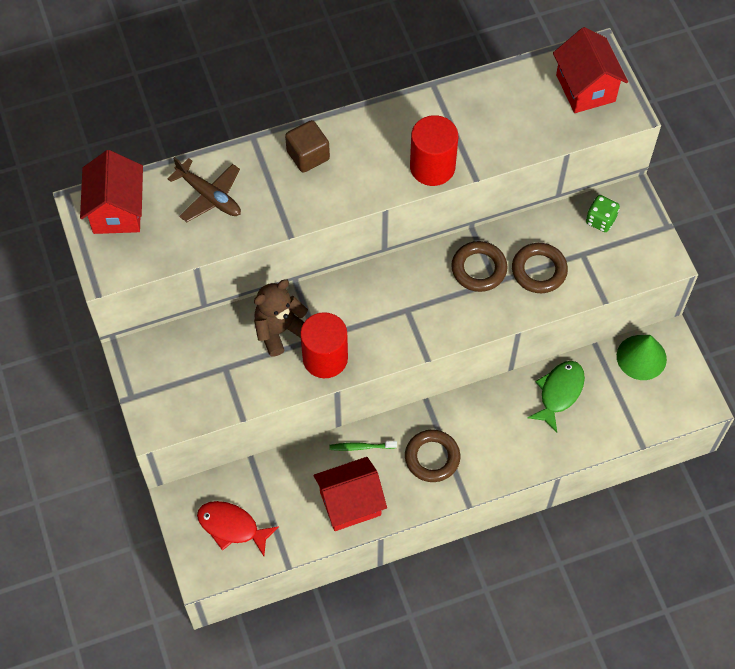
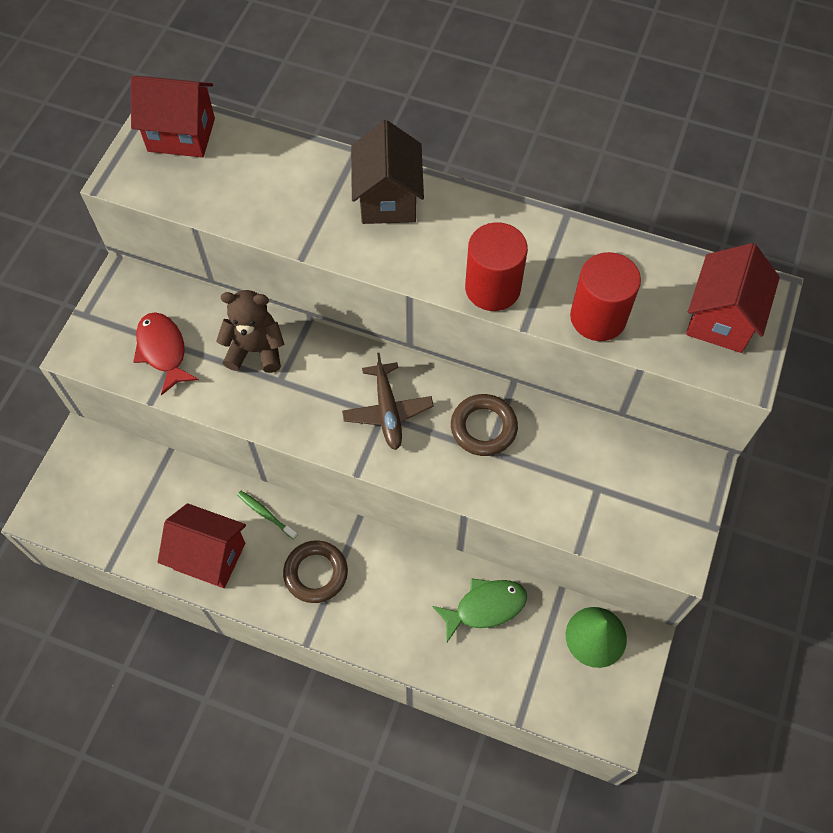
camera: 40 degrees right, 0 degrees up
(117, 210) = (181, 135): red house -> red house turned 60 degrees clockwise
(209, 196) = (268, 175): brown plane -> brown plane (387, 411)
(232, 527) = (99, 496): red fish -> red fish (163, 351)
(308, 155) = (388, 199): brown cube -> brown house
(325, 358) = (269, 403): red cylinder -> red cylinder (598, 317)
(539, 270) = (540, 472): brown ring -> none
(600, 220) = (646, 469): green dice -> none

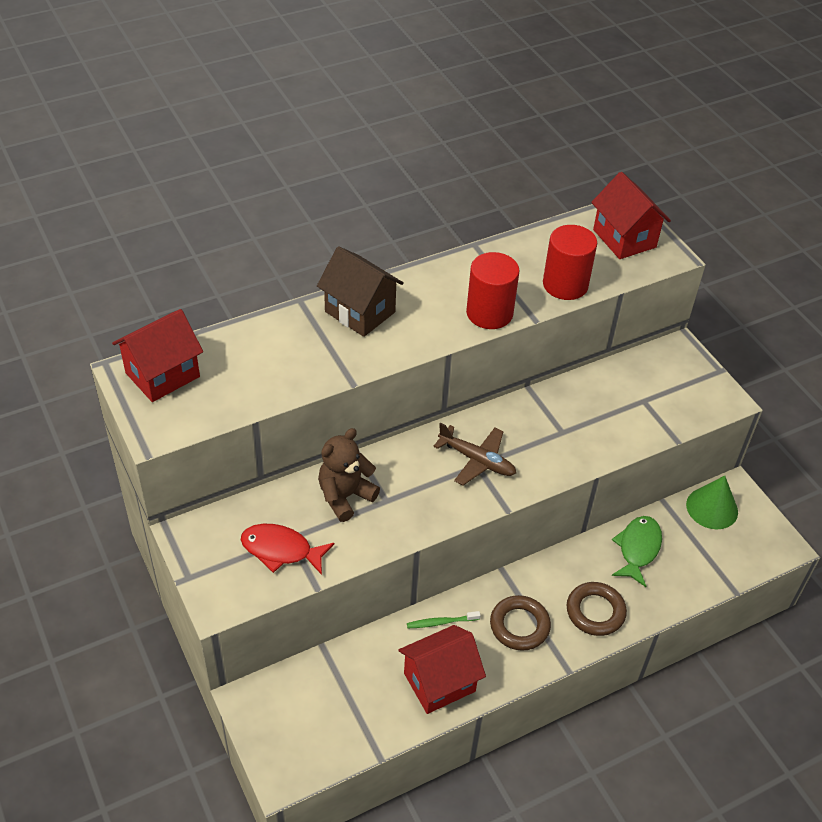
camera: 50 degrees left, 15 degrees down
(483, 427) = (543, 422): brown ring -> brown ring (595, 612)

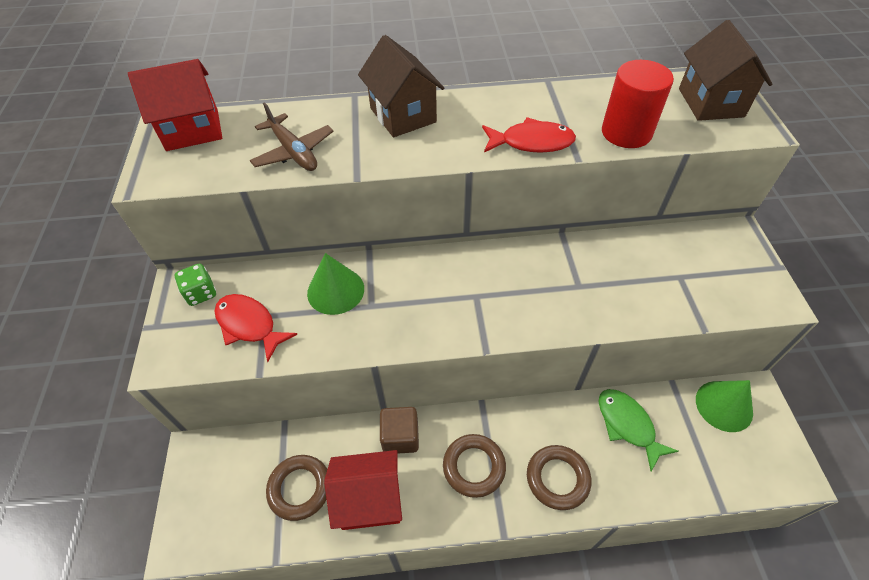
camera: 25 degrees right, 5 degrees up
(213, 535) = (201, 293): none -> green dice
(345, 496) = (335, 290): brown teddy bear -> green cone
(370, 695) = (300, 488): none -> brown ring
(441, 622) = (400, 437): green toothbrush -> brown cube
(477, 460) = (478, 291): brown plane -> brown plane (293, 152)
(489, 313) = (531, 142): red cylinder -> red fish
(624, 238) = (710, 103): red house -> brown house
(638, 549) = (628, 425): green fish -> green fish turned 75 degrees counterclockwise

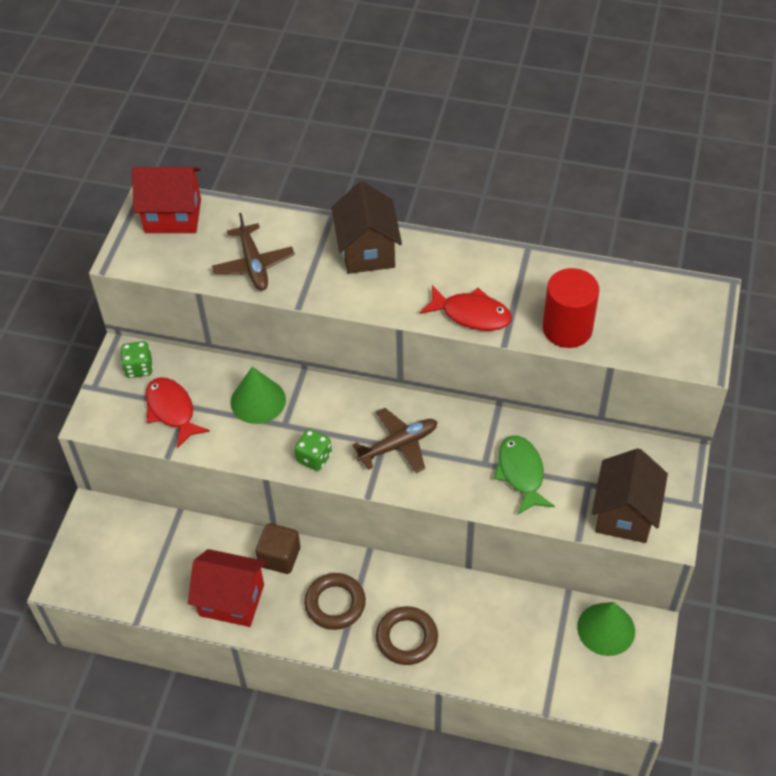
camera: 20 degrees right, 0 degrees up
(300, 488) = (174, 571): brown ring -> none
(415, 329) = (314, 458): none -> green dice
(491, 293) = (398, 445): none -> brown plane
(628, 425) = (499, 615): green fish -> green fish (521, 473)
(710, 103) = (674, 319): brown house -> brown house (624, 514)

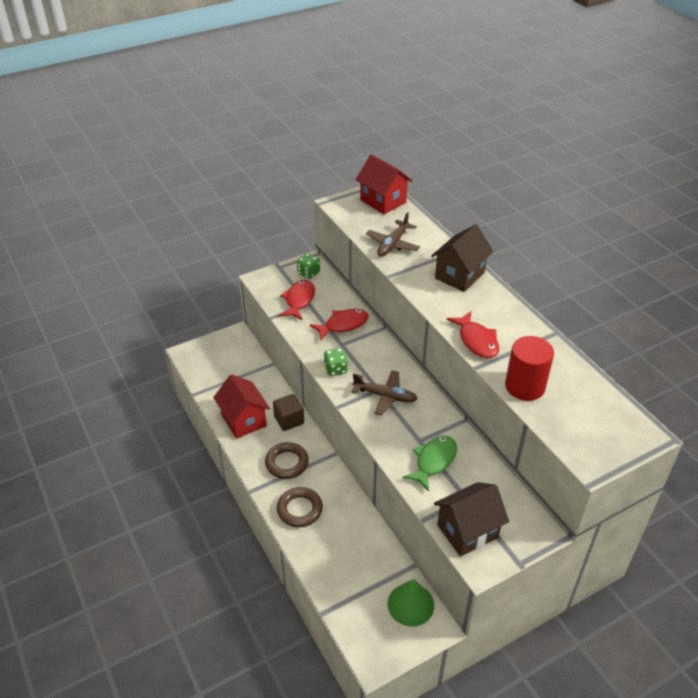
camera: 45 degrees right, 10 degrees down
(258, 401) = (343, 325): green cone -> red fish

